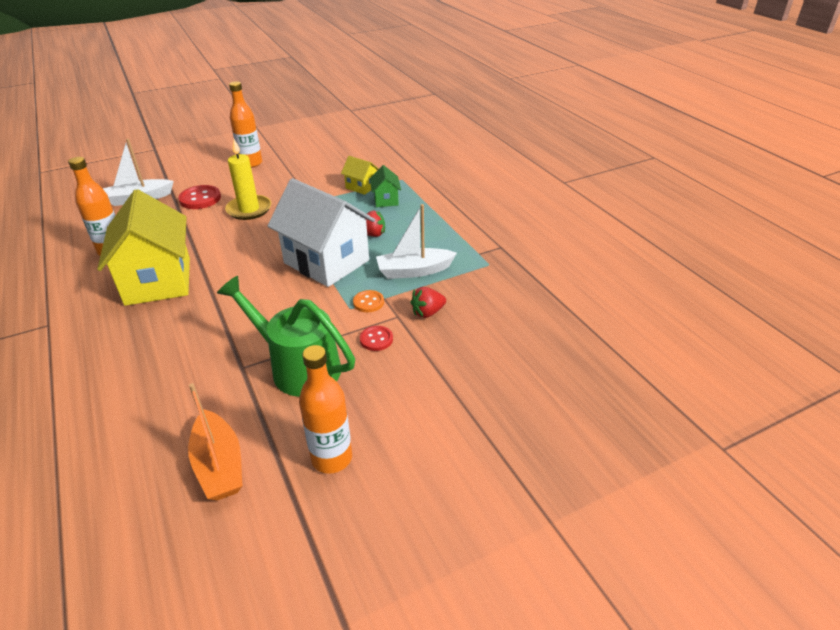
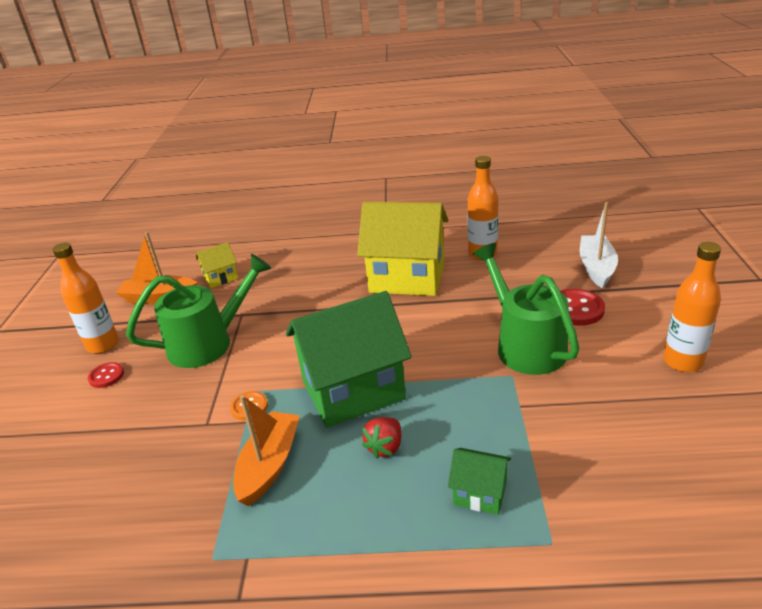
camera: 120 degrees right, 5 degrees down
(249, 209) = (524, 345): yellow candle -> green watering can
(326, 262) = (353, 390): white house -> green house
(361, 187) = (543, 474): yellow house -> yellow house (220, 278)
(376, 339) = (190, 398): red button -> red button (106, 376)
(414, 271) = (269, 465): white boat -> orange boat
(427, 312) = (186, 450): red strawberry -> none

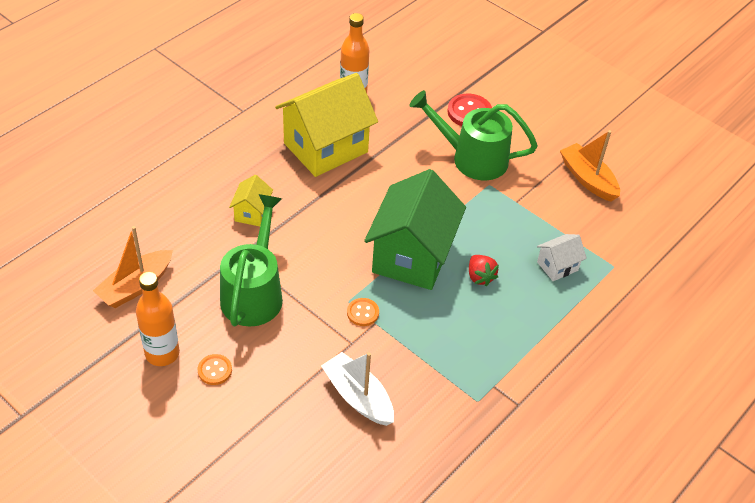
camera: 55 degrees left, 15 degrees up
(106, 376) = (215, 370): red button -> orange button
(220, 278) = (163, 235): yellow house -> yellow house (252, 213)
(269, 465) = (431, 335): orange boat -> orange boat (588, 179)
(480, 493) = (557, 266): green house -> white house
(596, 267) = (444, 69): white boat -> white boat (358, 397)
(683, 362) = (563, 119): orange bottle -> none

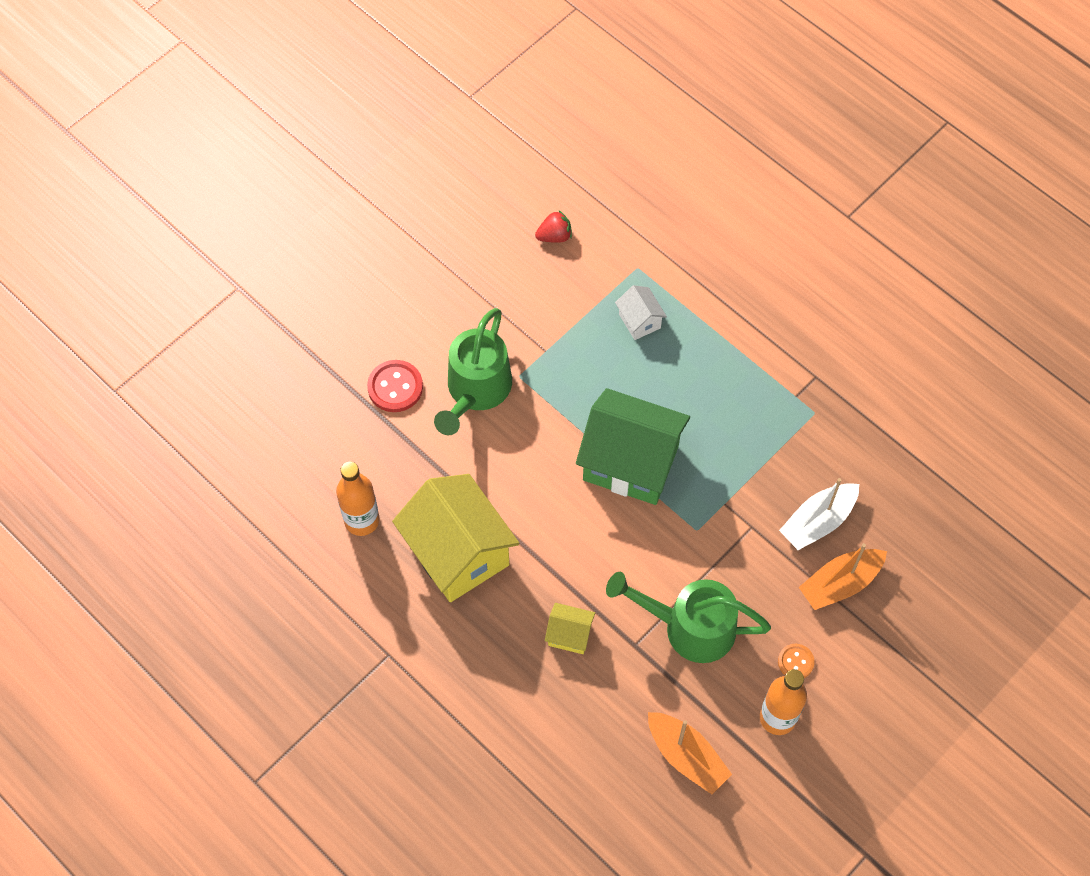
camera: 85 degrees left, 15 degrees up
(363, 313) = (712, 515): orange button -> none
(480, 277) = (657, 397): red strawberry -> red strawberry (554, 236)
(588, 179) = (509, 274): orange boat -> orange boat (840, 583)

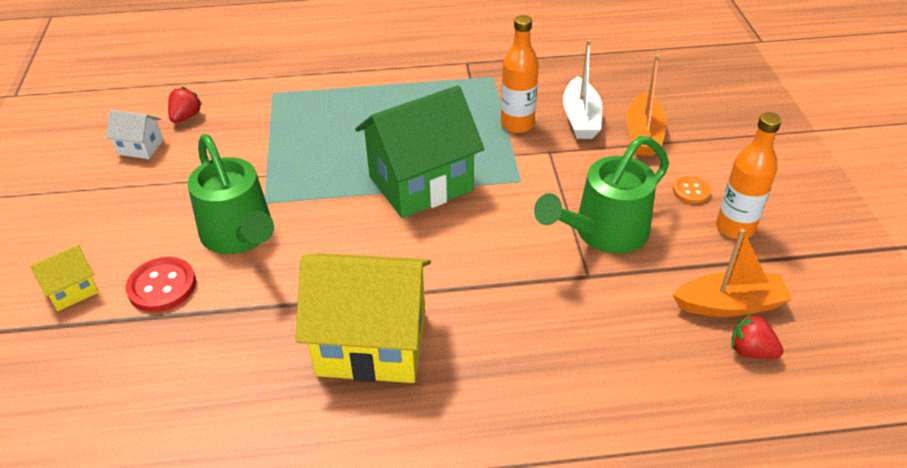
camera: 50 degrees left, 20 degrees down
(362, 520) = (251, 400): orange bottle -> orange bottle (517, 124)
(569, 635) = (537, 313): yellow house -> yellow house (72, 290)
(639, 321) = (313, 114): white house -> white house (140, 147)
(651, 793) = (751, 351): none -> red strawberry

